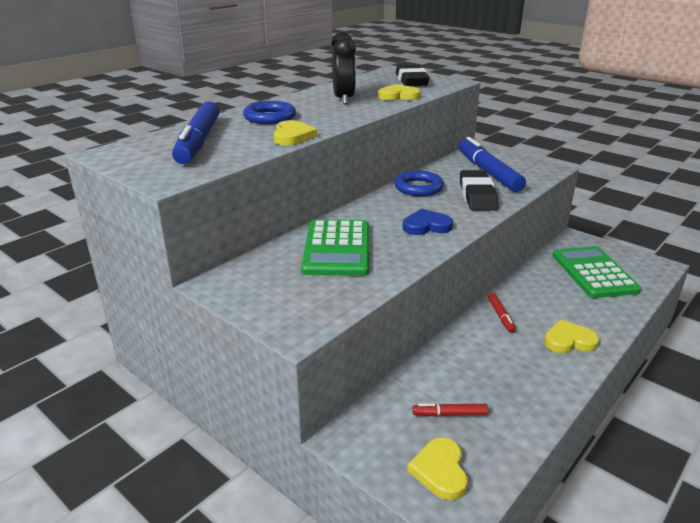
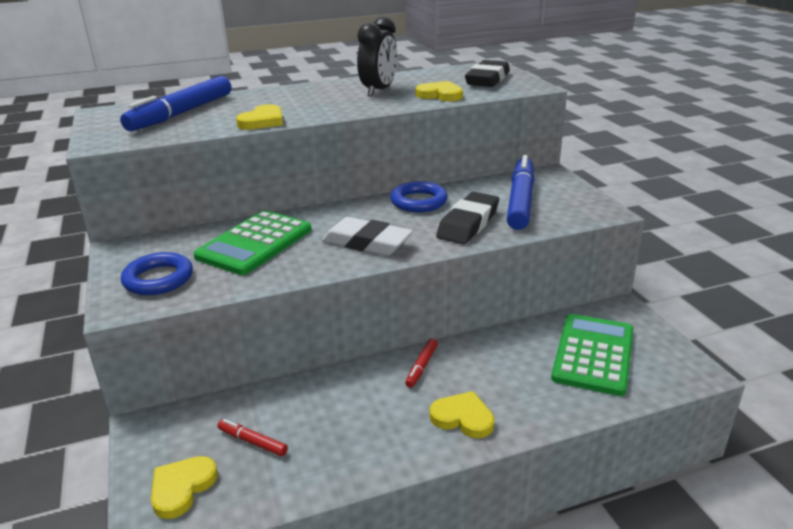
camera: 30 degrees right, 0 degrees up
(270, 117) = (278, 100): blue ring -> blue ring (158, 279)
(426, 226) = (367, 243): blue heart -> white eraser

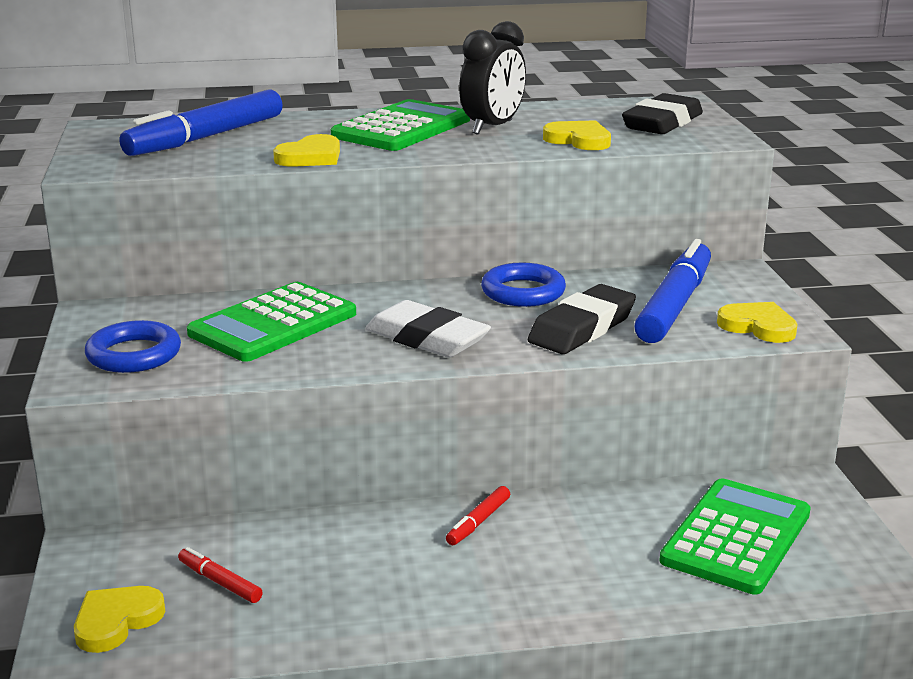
camera: 10 degrees right, 5 degrees down
(317, 96) = (401, 128): none -> green calculator
(463, 418) = (513, 591): yellow heart -> yellow heart (758, 326)

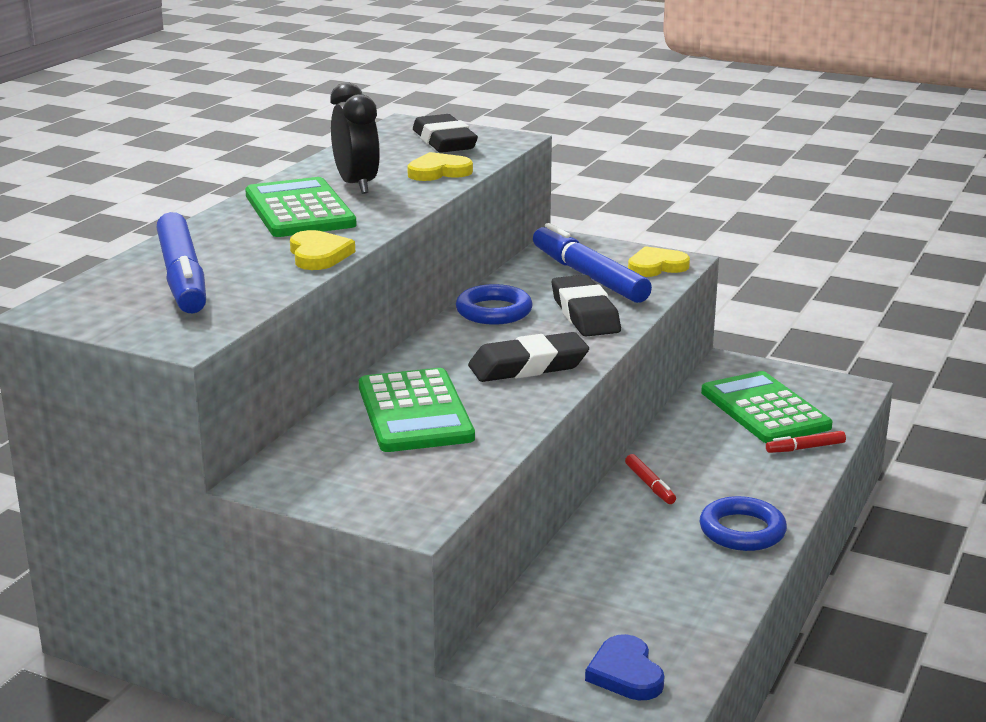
camera: 55 degrees left, 0 degrees up
(116, 621) = (625, 673): yellow heart -> blue heart
(134, 354) = (392, 483): blue ring -> blue ring (742, 530)
(220, 582) = (617, 612): red marker -> red marker (805, 448)
(427, 338) = (528, 366): white eraser -> black eraser

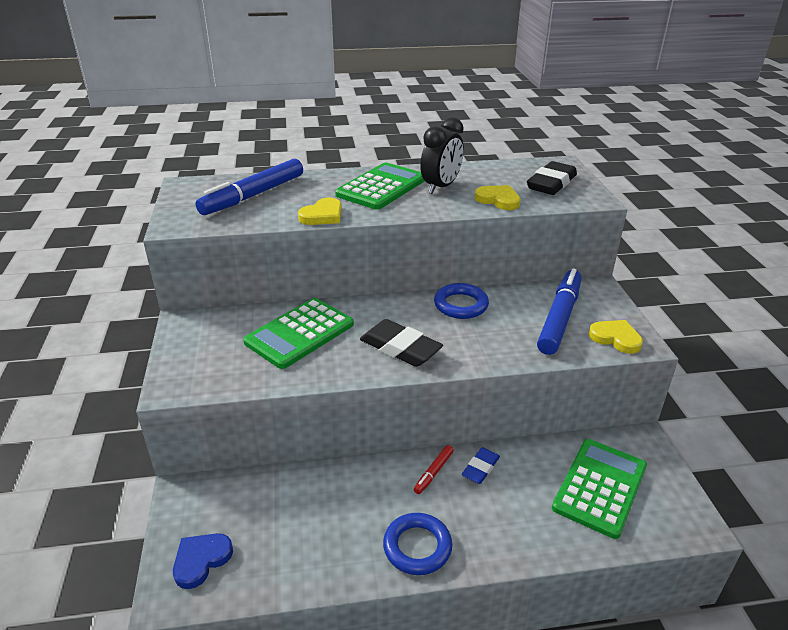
camera: 55 degrees right, 10 degrees up
(585, 314) = (501, 339): black eraser -> none
(673, 457) = (480, 468): none -> blue eraser
(805, 448) = (569, 534): red marker -> none

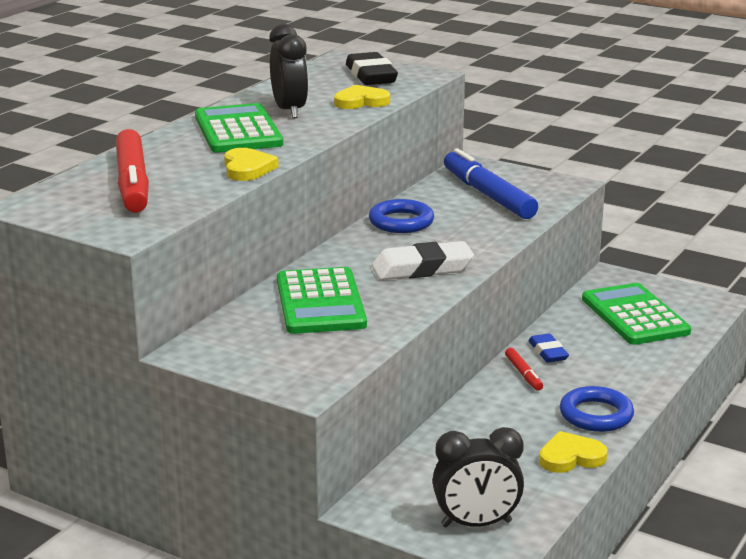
camera: 50 degrees left, 10 degrees down
(201, 560) = (476, 524): blue heart -> black clock
(253, 195) = (132, 183): blue marker -> red marker
(400, 348) = (422, 268): black eraser -> white eraser
(615, 338) = (548, 189): yellow heart -> yellow heart (571, 457)

